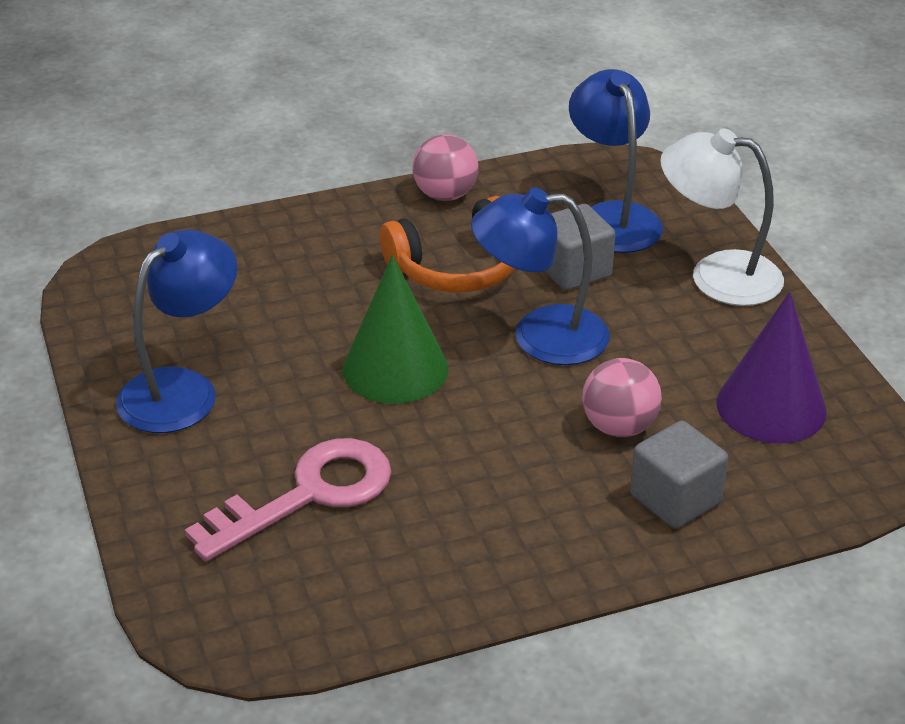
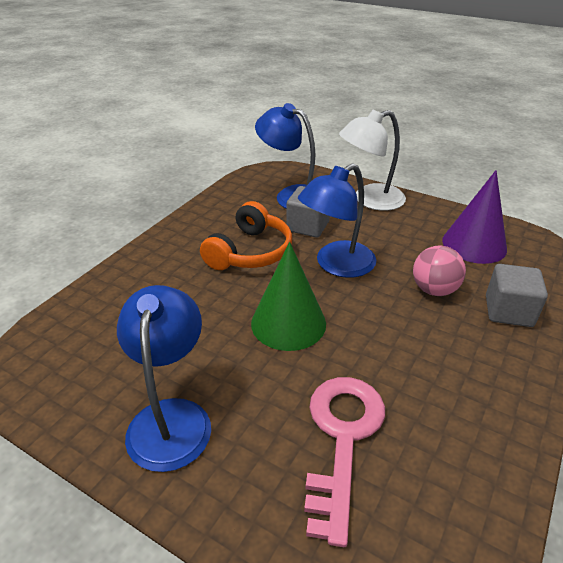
camera: 40 degrees left, 0 degrees up
(445, 195) = (197, 219): pink ball -> none

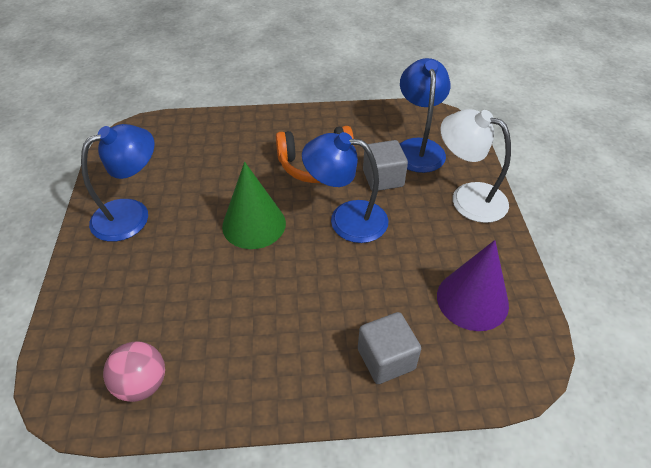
camera: 55 degrees right, 10 degrees up
(342, 438) = (165, 302): pink key -> none
(434, 290) = (369, 294): pink ball -> pink ball (142, 384)

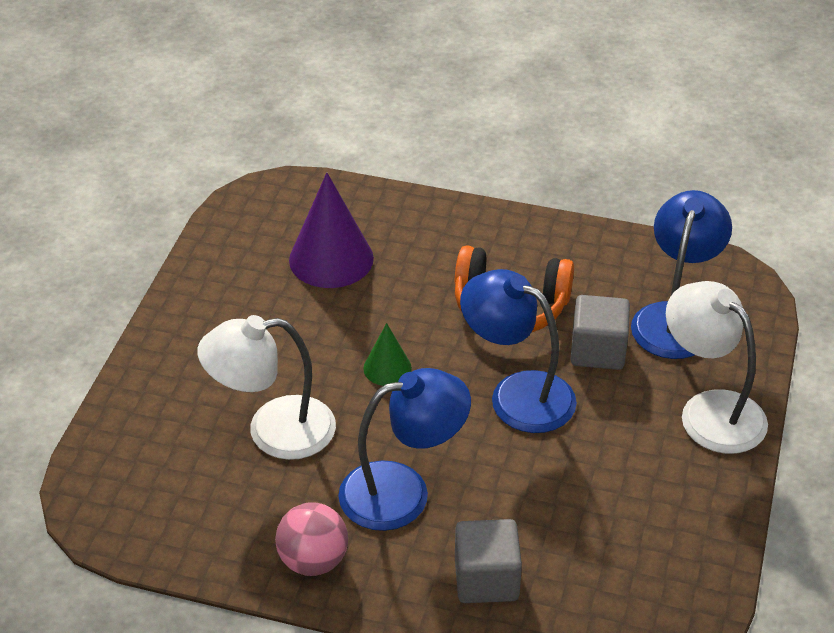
camera: 20 degrees right, 5 degrees down
(132, 214) = (232, 312): blue lamp -> blue lamp (403, 491)
(142, 384) = (184, 520): pink ball -> pink ball (313, 561)
(189, 291) = (273, 431): none -> white lamp
(254, 224) = (387, 368): green cone -> green cone, size x0.53
(472, 300) = (638, 545): purple cone -> purple cone (331, 259)

